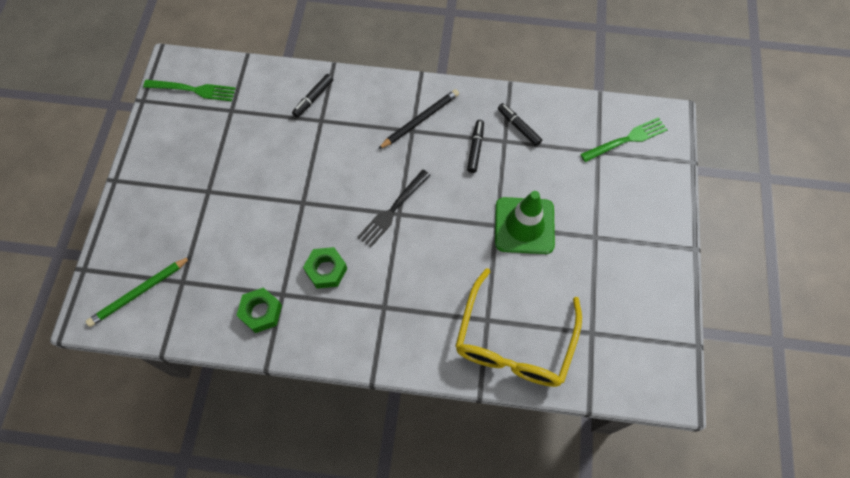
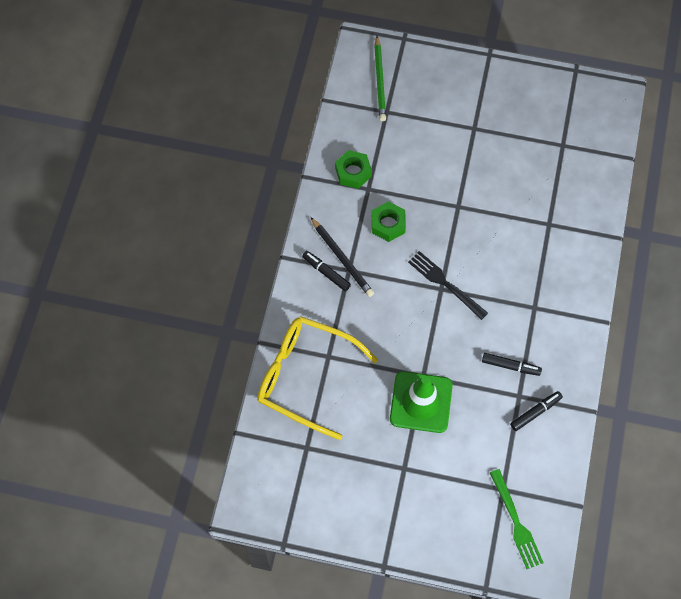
camera: 95 degrees right, 0 degrees up
(139, 292) = (379, 80): green pencil -> green pencil turned 150 degrees counterclockwise
(194, 90) = (587, 112): green fork -> none
(313, 98) = (575, 218): black marker -> black marker (326, 273)
(420, 120) = (546, 316): black pencil -> black pencil (342, 258)

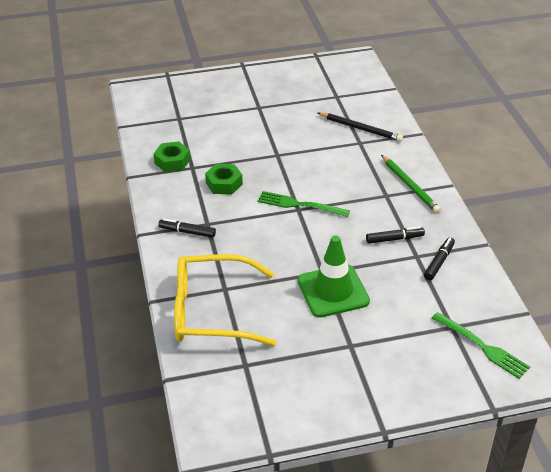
camera: 25 degrees left, 25 degrees down
(342, 258) = (196, 218): black pencil -> black pencil (360, 129)
(379, 80) = (161, 103): green pencil -> green pencil (409, 185)
(445, 283) = (299, 205): black fork -> green fork

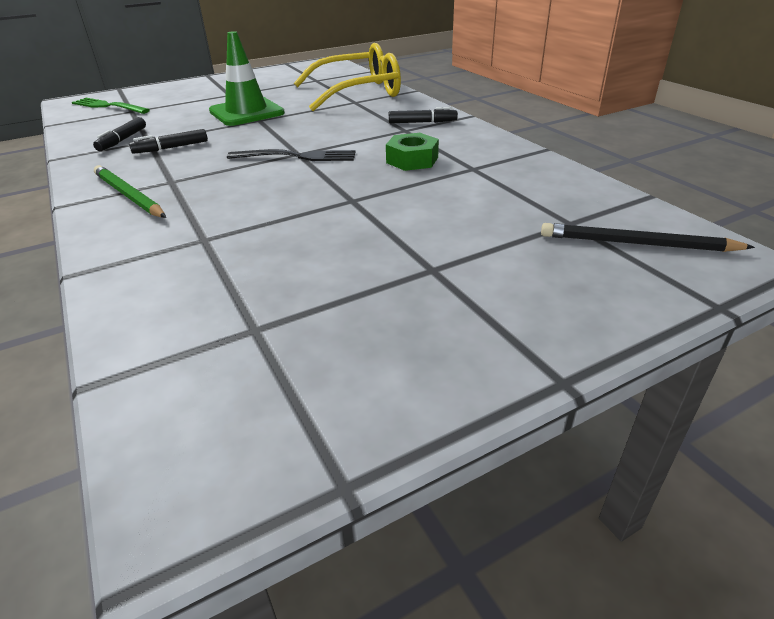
camera: 165 degrees right, 5 degrees down
(172, 161) = (509, 169): green nut -> none
(299, 205) = (297, 156): green fork -> black fork
(360, 129) = (199, 263): black pencil -> black pencil (637, 243)

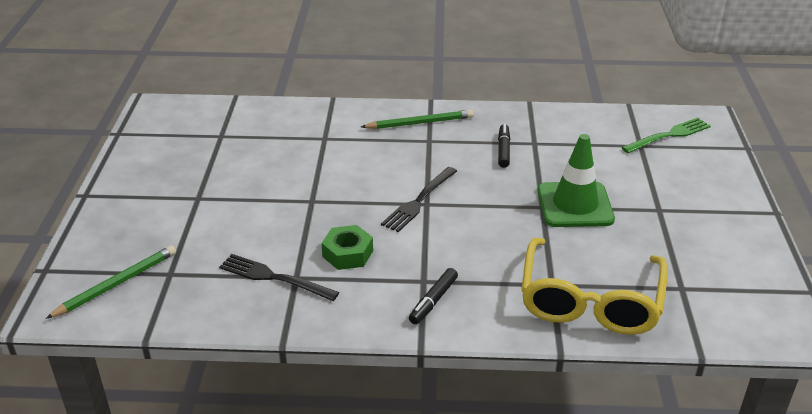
camera: 120 degrees right, 0 degrees up
(122, 140) = (547, 132): black marker -> none
(489, 175) = (273, 277): none -> black fork
(637, 243) = (116, 284): black pencil -> green pencil

